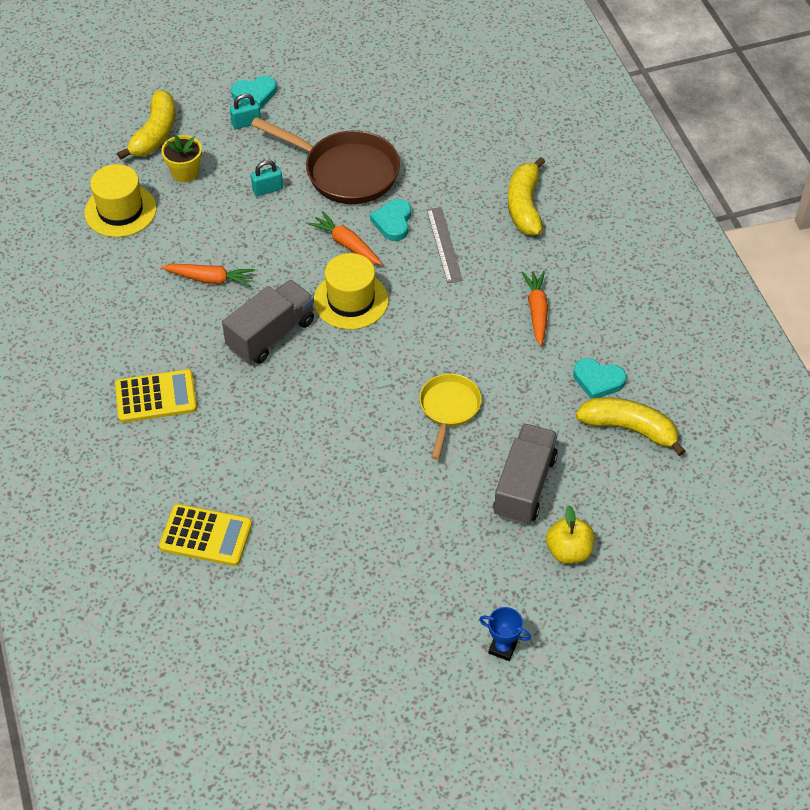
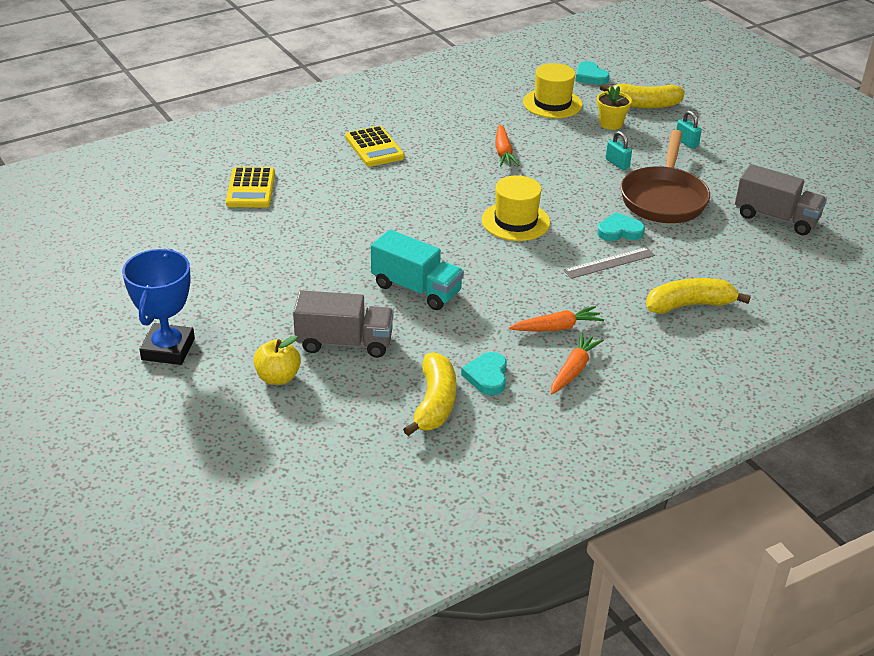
camera: 75 degrees right, 15 degrees down
(255, 94) = (723, 141): turquoise heart -> turquoise heart (590, 76)
(271, 335) = (459, 188): grey truck -> grey truck (776, 218)
(346, 244) = (578, 210): orange carrot -> orange carrot (573, 370)
(449, 409) = (416, 289): yellow pan -> turquoise truck
(502, 648) = (168, 349): blue trophy -> blue trophy, size x2.05

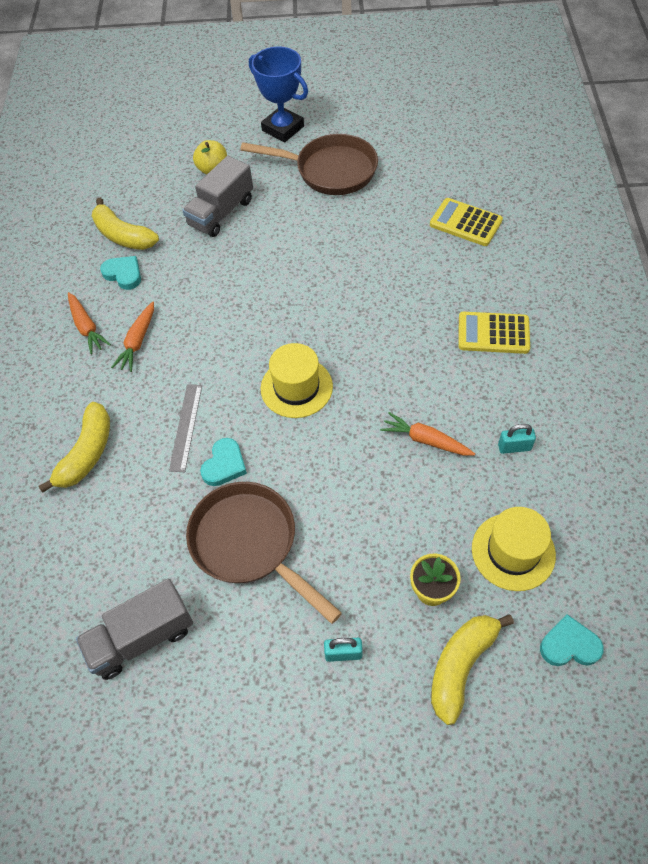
camera: 125 degrees right, 20 degrees up
(225, 289) = (330, 171): none -> brown pan
(416, 289) = (251, 275): turquoise truck -> none
(617, 163) = (342, 540): turquoise padlock -> turquoise padlock (514, 447)

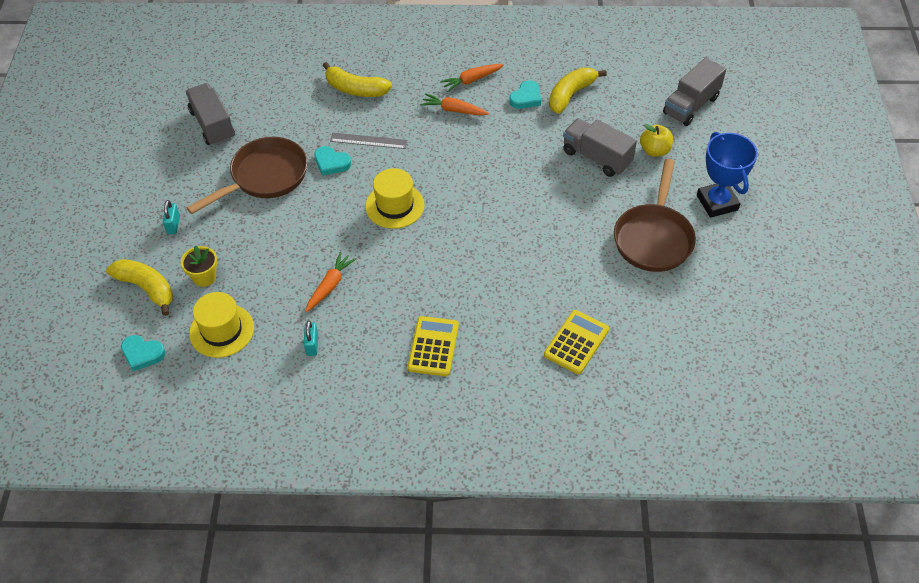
camera: 90 degrees right, 5 degrees down
(149, 143) = (691, 105): none -> grey truck
(283, 128) = (717, 202): blue trophy -> blue trophy turned 60 degrees counterclockwise
(569, 645) = (142, 354): turquoise heart -> turquoise heart turned 105 degrees clockwise

